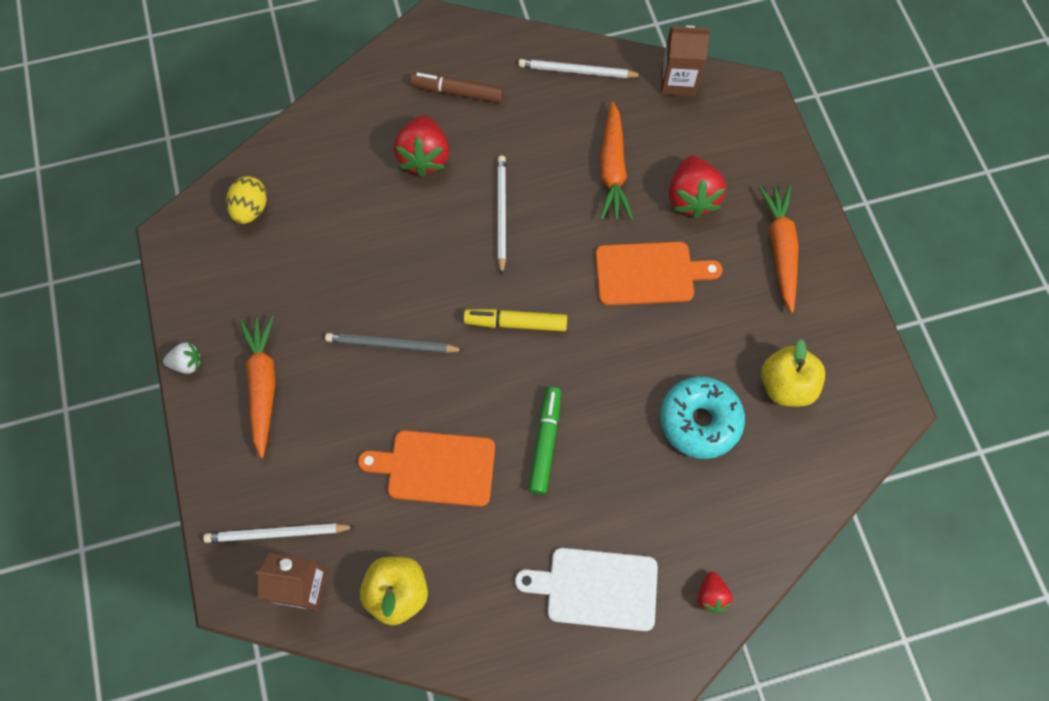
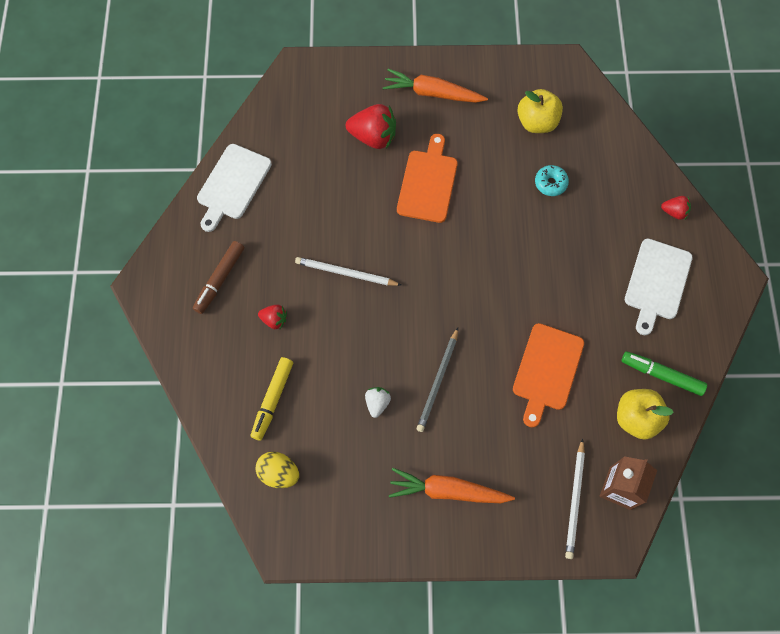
camera: 75 degrees left, 0 degrees up
(187, 363) = (412, 552): white strawberry -> white strawberry (377, 403)
(424, 157) = (274, 320): red strawberry -> red strawberry, size x0.53
(515, 323) = (443, 286): yellow marker -> yellow marker (273, 400)
(545, 442) = (543, 289): green marker -> green marker (661, 375)
(577, 71) = (233, 185): white pencil -> white cutting board
(612, 169) = (332, 183): orange carrot -> none
(678, 81) = (268, 116): brown carton -> none
(699, 421) = (550, 183): turquoise donut -> turquoise donut, size x0.55

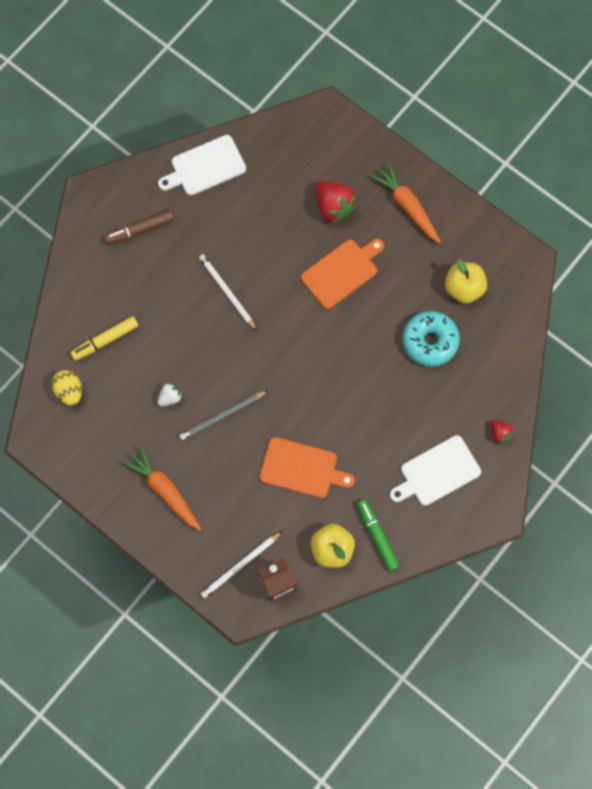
camera: 40 degrees right, 5 degrees up
(274, 320) = (152, 287): red strawberry -> none
(547, 370) = (302, 468): orange cutting board -> orange cutting board turned 135 degrees counterclockwise
(550, 183) = (430, 341): turquoise donut -> turquoise donut, size x1.82

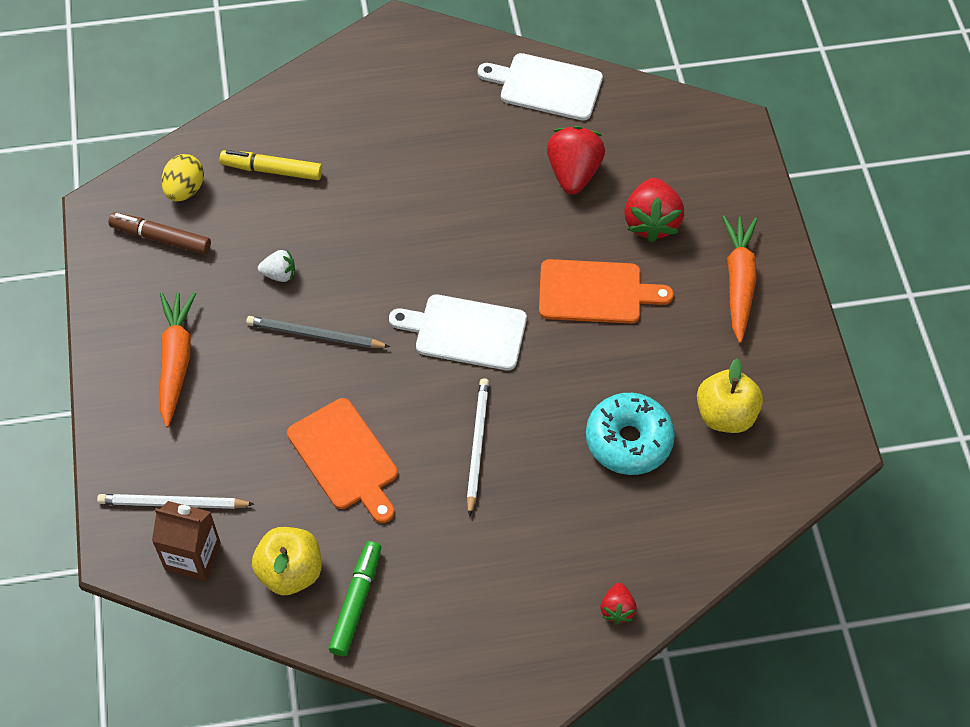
camera: 40 degrees right, 15 degrees down
(140, 230) = (416, 95): brown marker -> brown marker (161, 238)
(227, 292) = (447, 219): white pencil -> white pencil (477, 445)
(268, 210) = (573, 173): none -> red strawberry
(437, 472) = (497, 590): white cutting board -> white cutting board (465, 332)

